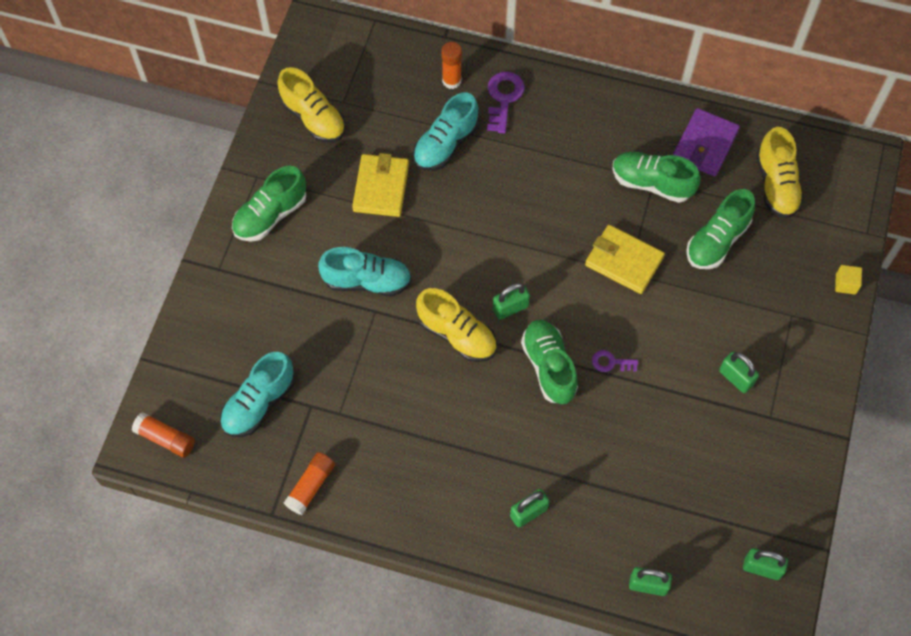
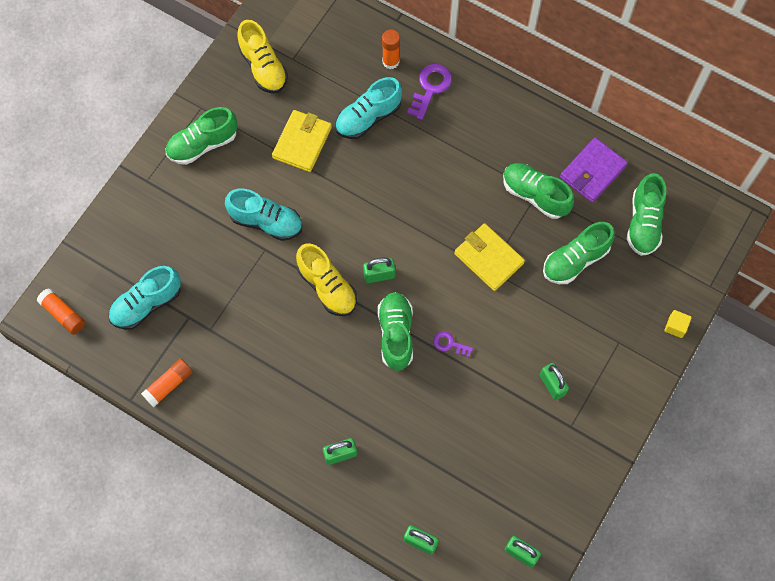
camera: 15 degrees right, 5 degrees up
(776, 185) = (643, 223): yellow shoe -> green shoe

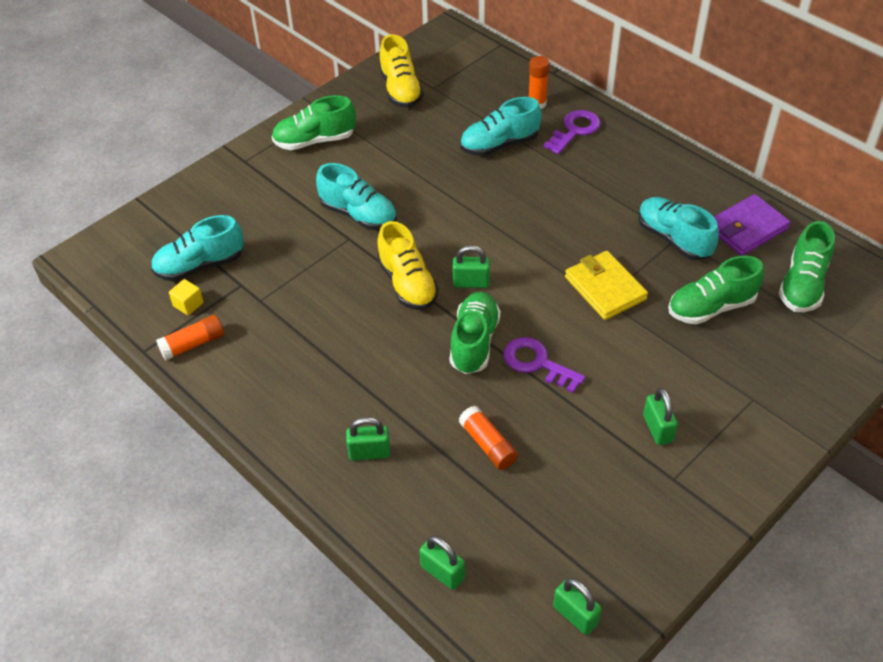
camera: 15 degrees right, 20 degrees down
(63, 314) = (106, 259): orange glue stick -> orange glue stick (488, 444)
(302, 142) = (421, 154): yellow wallet -> none
(449, 344) = (537, 363): purple key -> purple key, size x1.71
(535, 195) = (673, 239): green shoe -> turquoise shoe
(675, 326) = (830, 396): yellow cube -> yellow cube (188, 304)

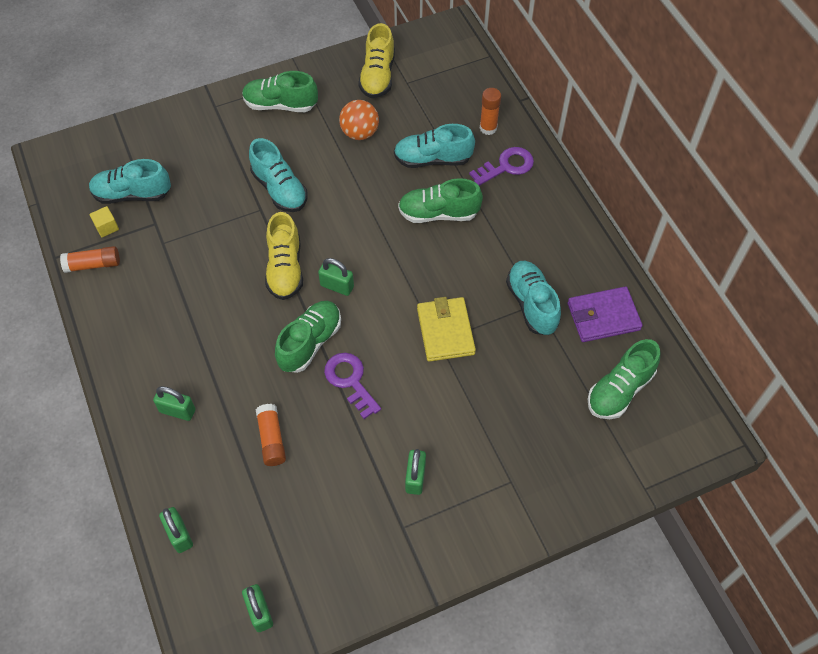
camera: 20 degrees right, 10 degrees up
(412, 142) = (360, 133): none -> orange ball
(711, 307) = (526, 382): green shoe -> green shoe (438, 213)

